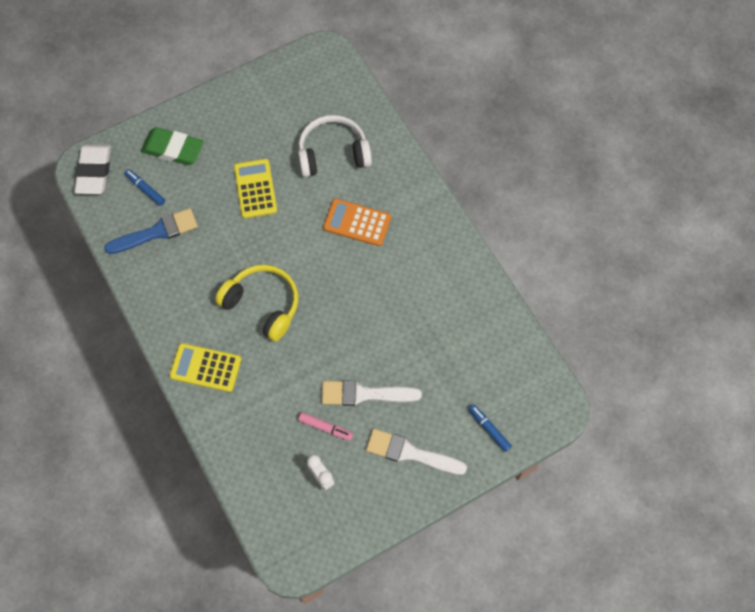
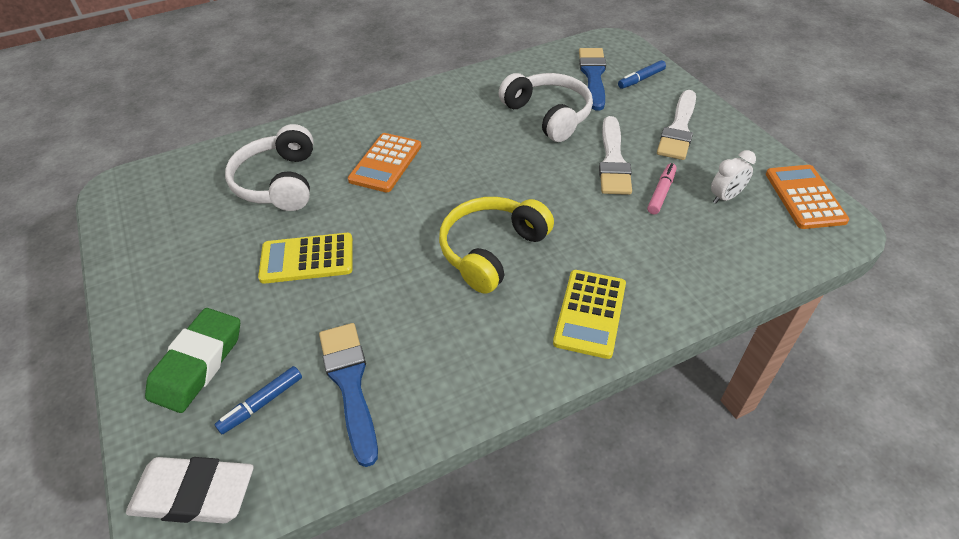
camera: 85 degrees left, 20 degrees down
(322, 541) = (805, 197): none -> orange calculator
(426, 344) = (548, 115): none -> white headphones
(492, 385) = (593, 76): none -> blue brush

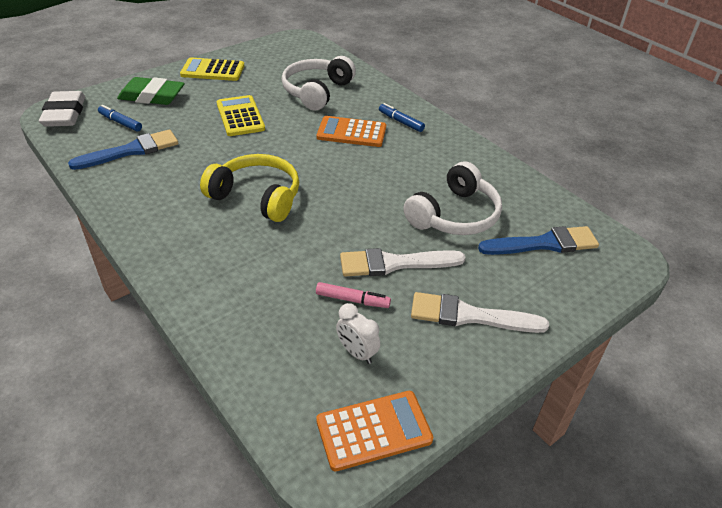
camera: 75 degrees right, 5 degrees down
(279, 182) = (317, 91): white headphones -> white headphones turned 45 degrees counterclockwise
(590, 313) = (189, 255): yellow calculator -> yellow calculator (213, 70)
(641, 79) = (558, 283): blue marker -> blue marker (400, 121)

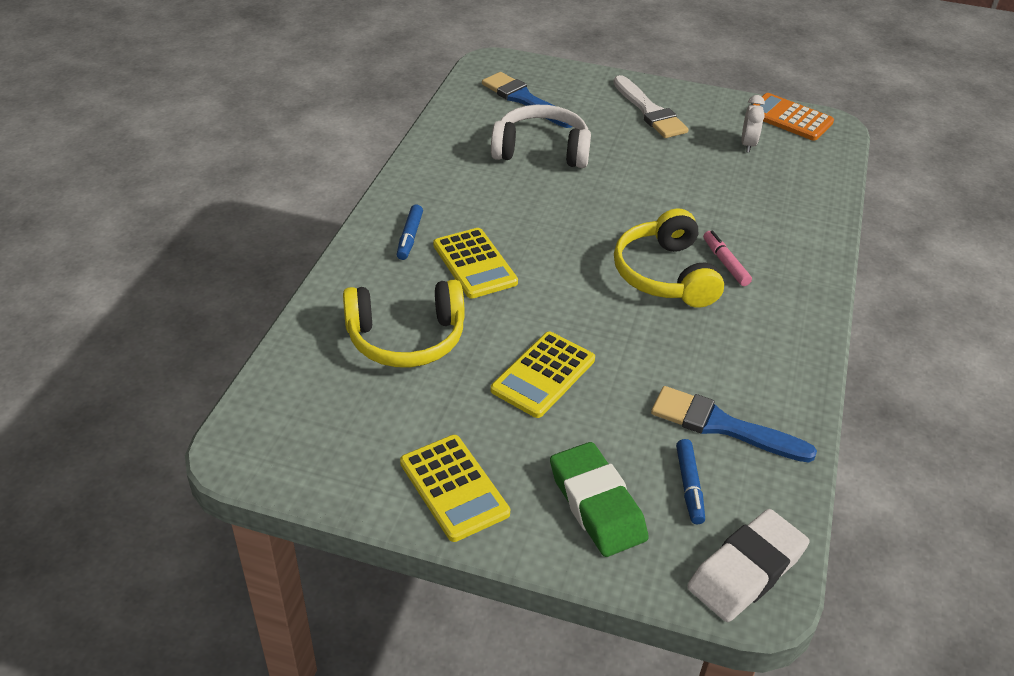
camera: 125 degrees left, 0 degrees up
(317, 91) = (406, 338): white headphones -> yellow headphones
(351, 132) = (474, 264): orange calculator -> yellow calculator
(352, 300) = (707, 165): pink marker -> pink marker (725, 263)
(395, 263) = (642, 160): white brush -> none

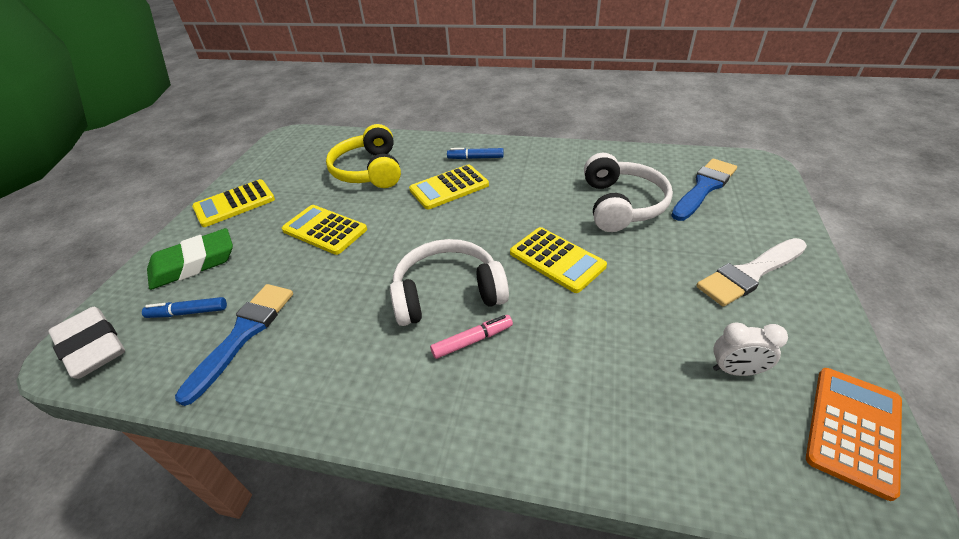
camera: 90 degrees right, 0 degrees up
(622, 202) = (556, 260): none -> yellow calculator
(665, 274) = (447, 293): yellow headphones -> white headphones

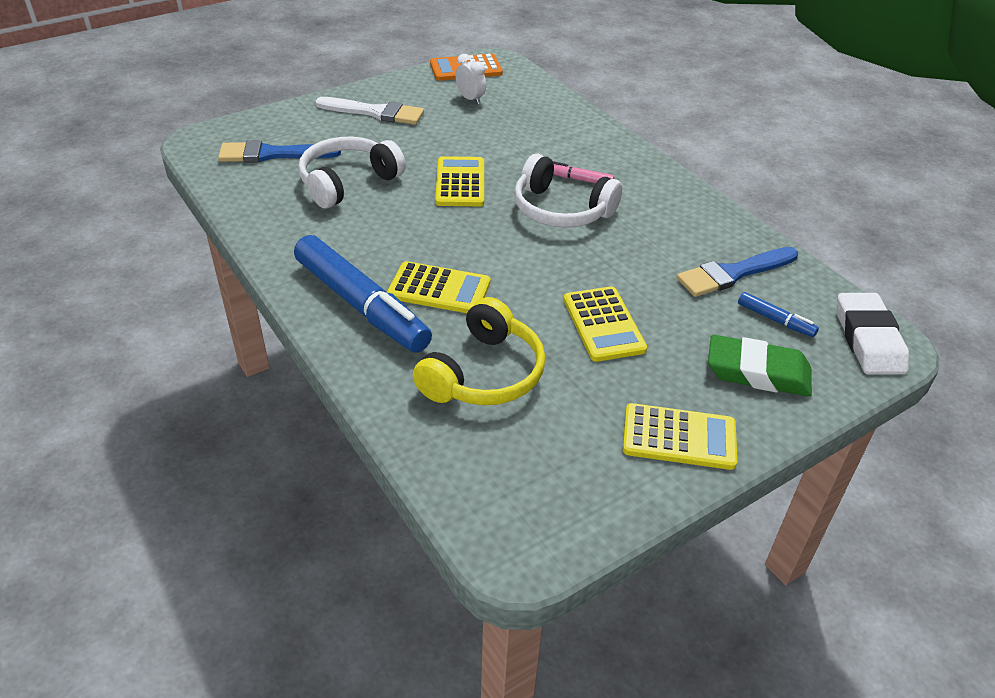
camera: 140 degrees left, 0 degrees up
(475, 158) = (361, 305): blue marker -> blue marker, size x2.34

